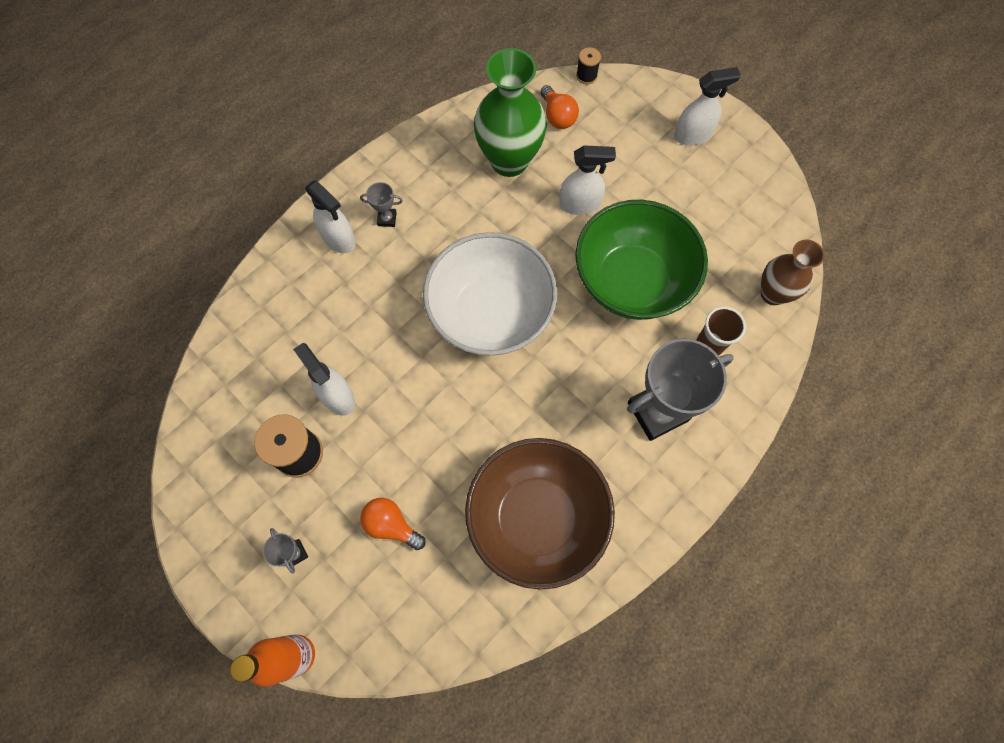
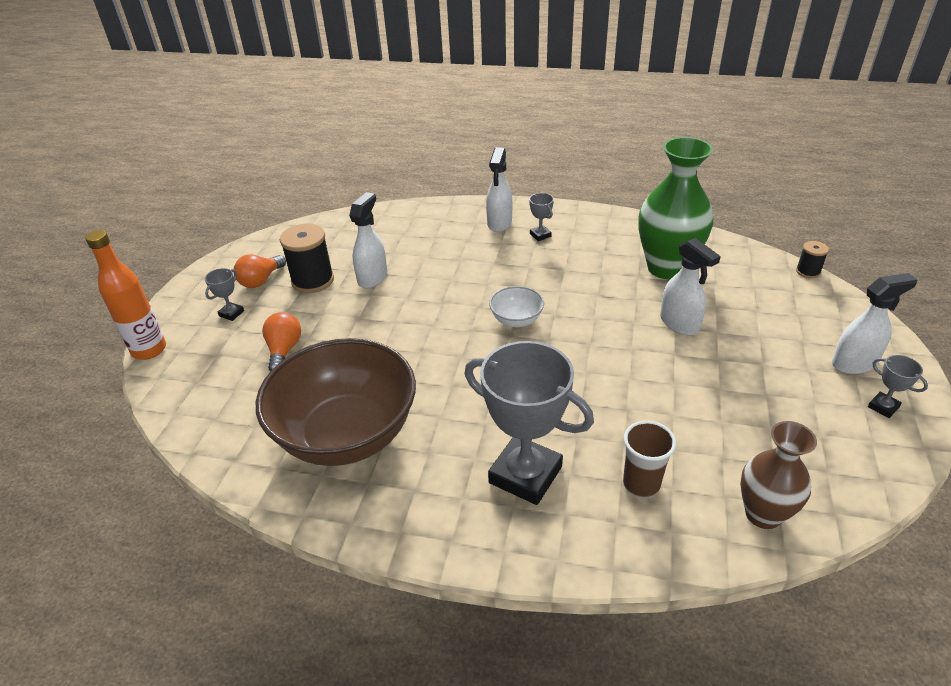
camera: 60 degrees right, 30 degrees down
(490, 314) = (516, 320): white bowl -> white bowl, size x0.42
(557, 116) = (744, 274): orange light bulb -> orange light bulb (261, 280)
(631, 281) = (644, 391): green bowl -> none
(693, 135) = (854, 363): white spray bottle -> white spray bottle turned 60 degrees counterclockwise
(738, 155) = (883, 407): none -> grey trophy

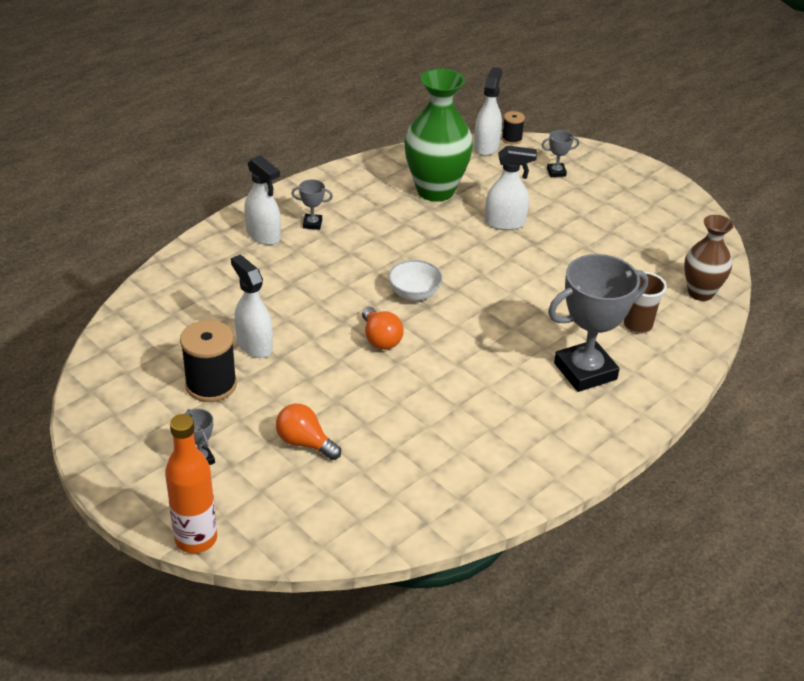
camera: 60 degrees left, 0 degrees up
(261, 280) = (165, 420): orange light bulb -> orange light bulb (380, 339)
(347, 435) = (459, 444): brown bowl -> none
(854, 363) = (616, 182): white spray bottle -> white spray bottle (486, 146)
(883, 407) = (661, 197): grey trophy -> grey trophy (556, 172)

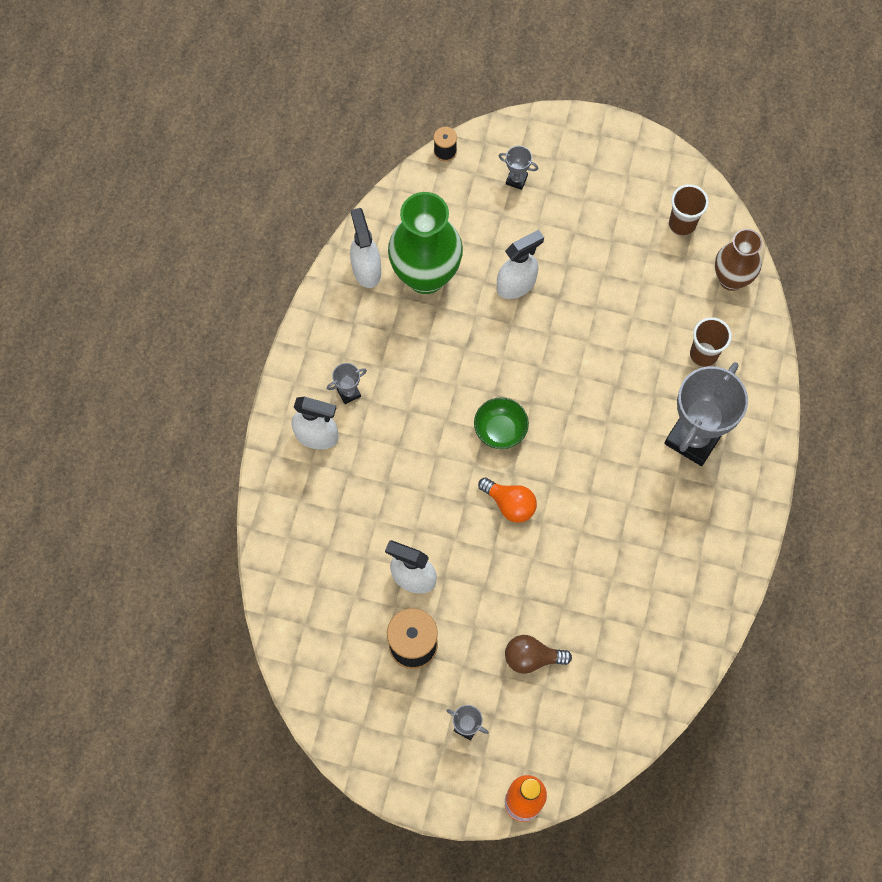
camera: 30 degrees left, 30 degrees up
(305, 442) = (532, 657): orange light bulb -> brown light bulb
(414, 294) = (500, 430): white bowl -> green bowl
(486, 146) = (429, 178): white spray bottle -> white spray bottle (366, 269)
(556, 172) = (516, 180): grey trophy -> grey trophy turned 60 degrees clockwise
(680, 246) = (682, 224): none -> brown cup

